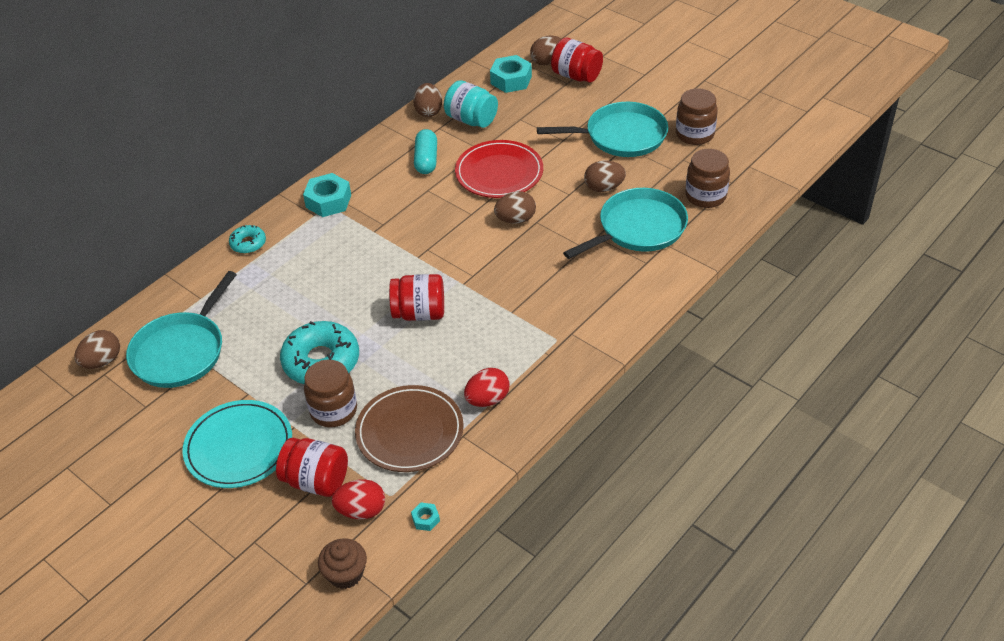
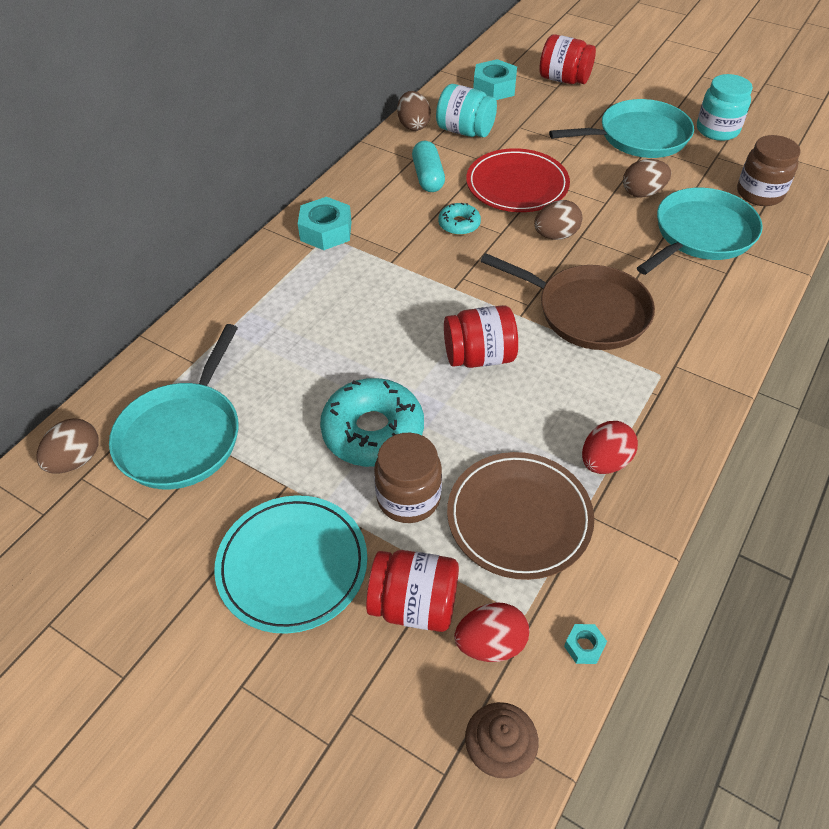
camera: 10 degrees left, 5 degrees up
(248, 243) = (239, 289): turquoise donut -> turquoise donut (459, 224)
(518, 285) = (587, 312): none -> brown pan
(547, 61) = (527, 67): brown egg -> none
(694, 134) = (717, 130): brown jar -> turquoise jar

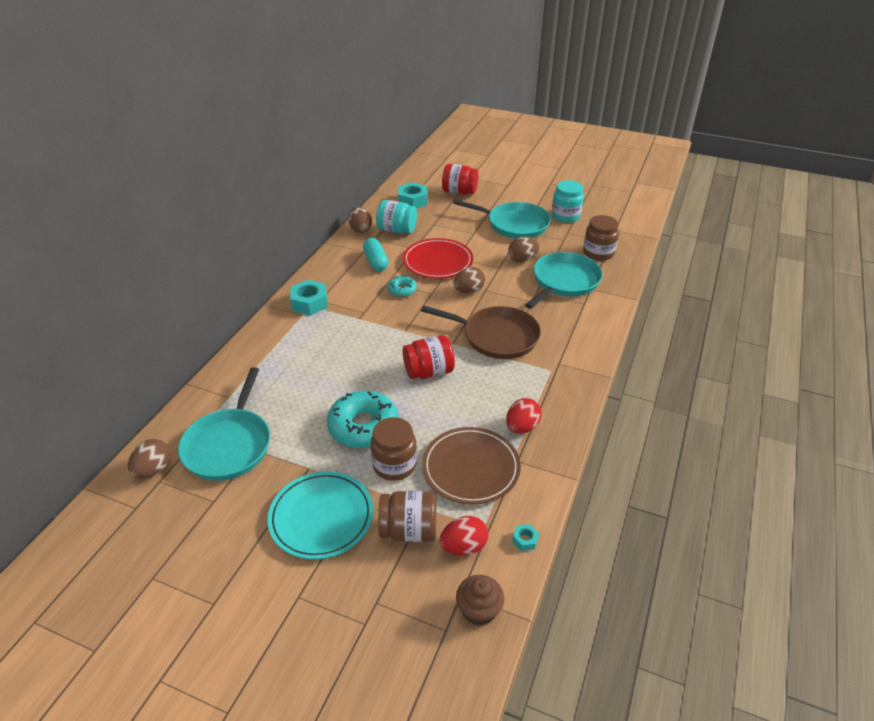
camera: 10 degrees left, 10 degrees down
(414, 604) = (409, 530): red jar -> brown jar
(638, 137) = (514, 224): turquoise pan -> turquoise pan turned 45 degrees clockwise

